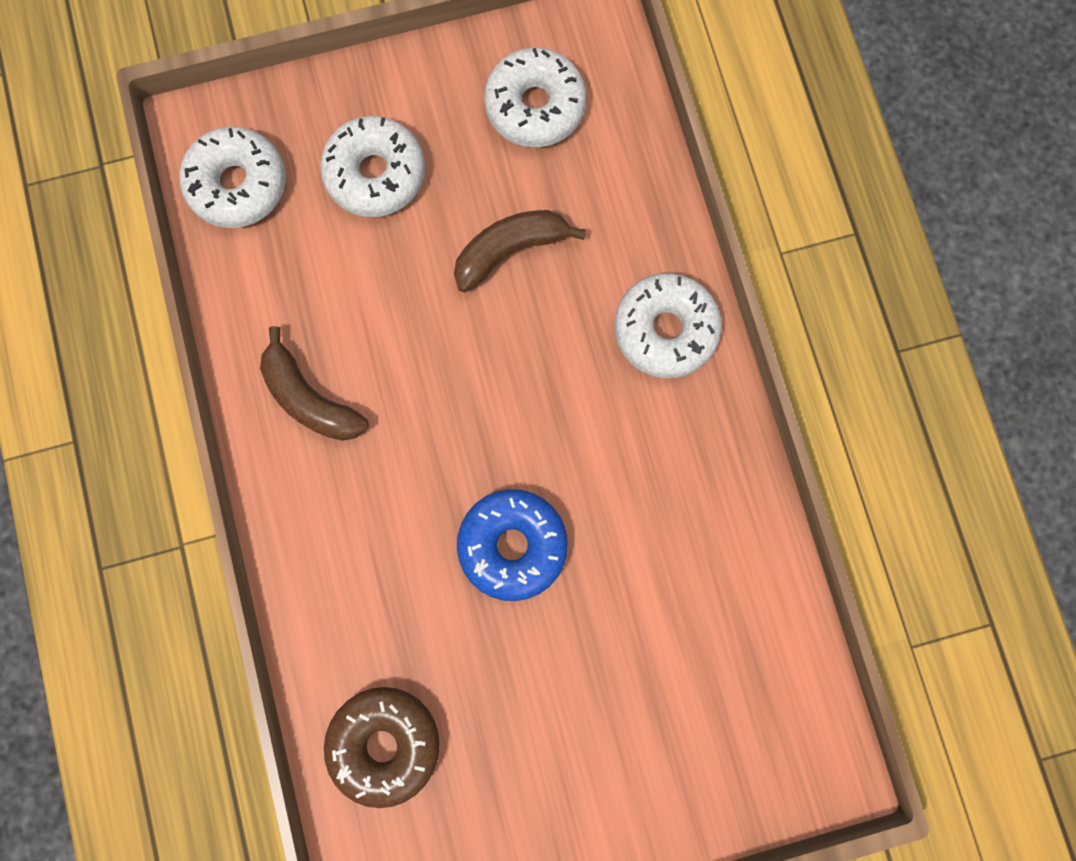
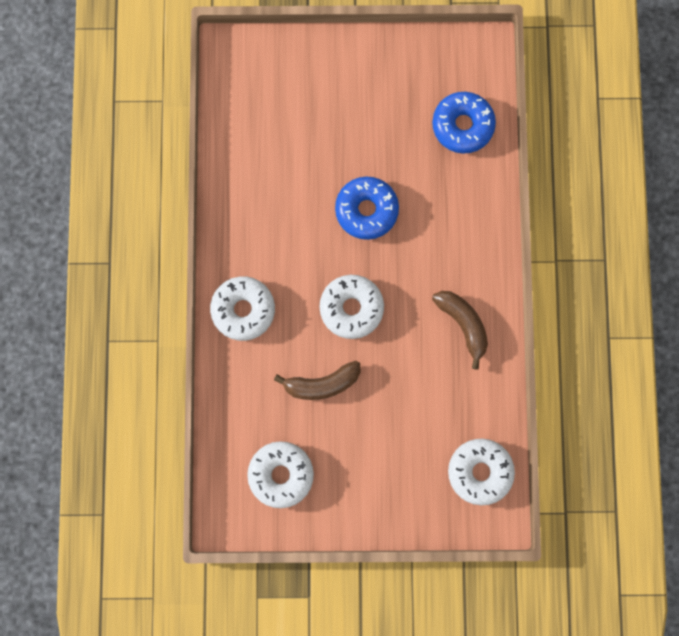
camera: 165 degrees left, 0 degrees up
(376, 174) = (392, 456): white donut -> white donut (351, 308)
(385, 742) = (462, 125): brown donut -> blue donut

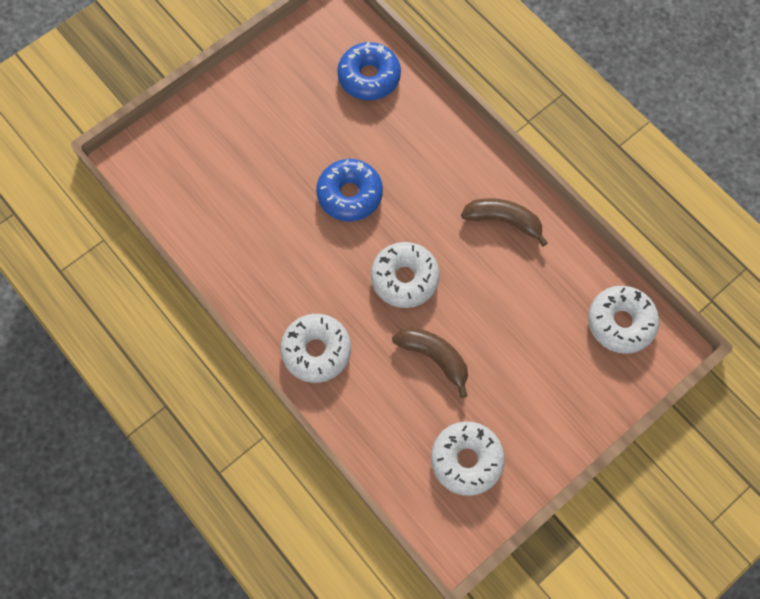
camera: 40 degrees left, 10 degrees down
(322, 384) = (434, 357): brown banana -> brown banana turned 90 degrees counterclockwise

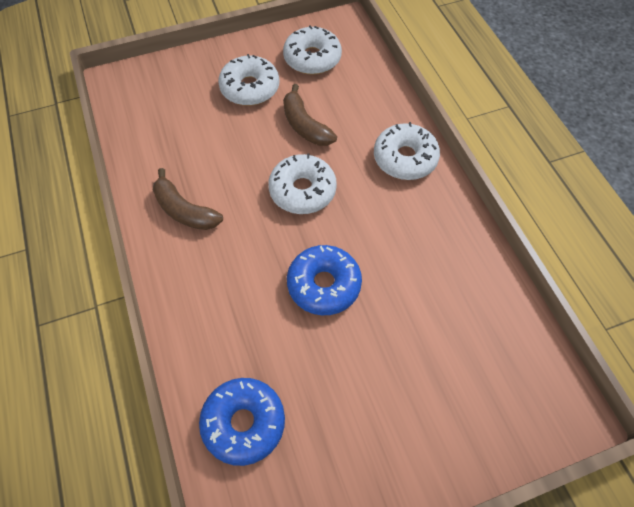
camera: 160 degrees left, 10 degrees down
(620, 322) = (139, 105): white donut -> white donut (250, 88)

